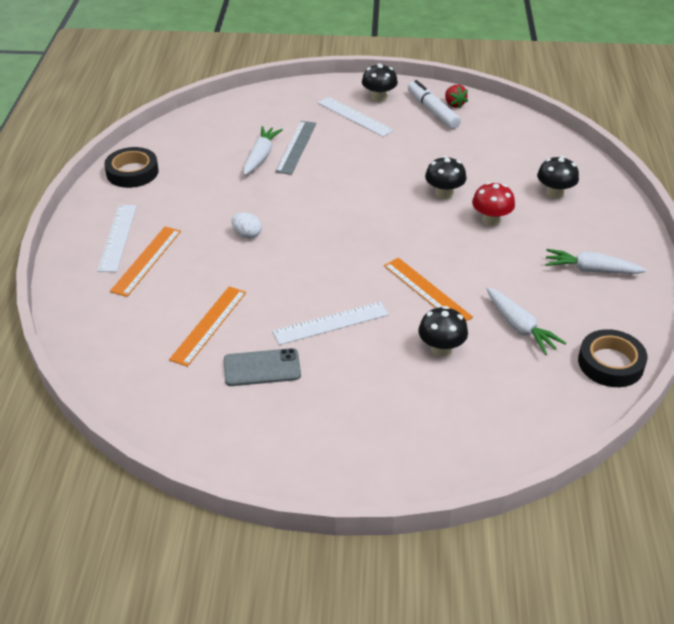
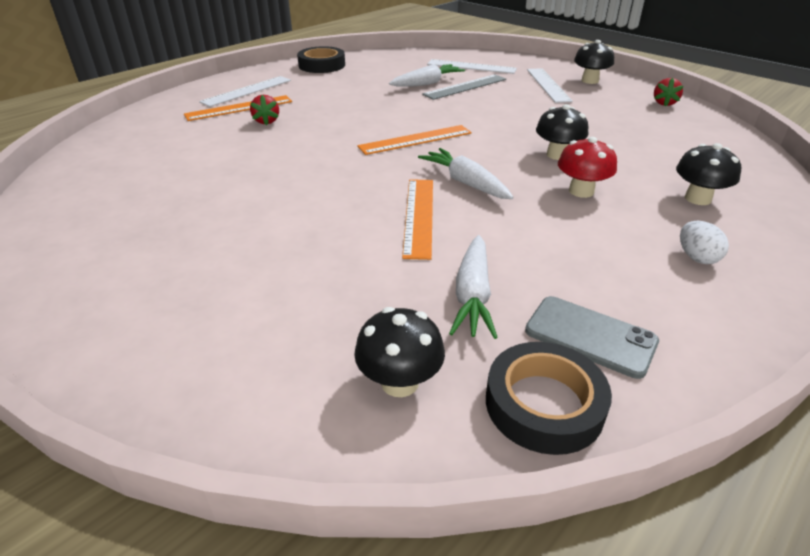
camera: 40 degrees right, 5 degrees down
(196, 263) = (266, 121): none -> red strawberry
(209, 325) = (201, 158): orange ruler -> orange ruler (415, 140)
(247, 234) = (333, 120): white egg -> white egg (696, 257)
(262, 368) = (179, 202): grey phone -> grey phone (590, 336)
(331, 323) = (289, 199): white ruler -> white ruler (471, 66)
(432, 111) = (633, 101): white marker -> none
(441, 348) = (352, 269): black mushroom -> black mushroom (399, 382)
(591, 270) = (654, 285): white carrot -> white carrot (465, 182)

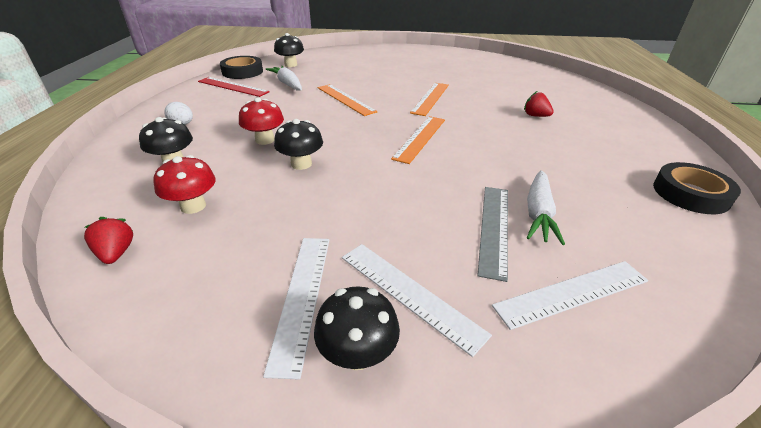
camera: 140 degrees right, 0 degrees up
(239, 108) = (579, 118): orange ruler -> orange ruler (430, 98)
(247, 91) = (623, 133): white ruler -> white ruler (302, 297)
(465, 182) = (344, 121): white carrot -> none
(590, 336) = (233, 86): grey phone -> red ruler
(664, 103) = (201, 327): red strawberry -> red strawberry (116, 253)
(671, 153) = (193, 206): none -> red mushroom

